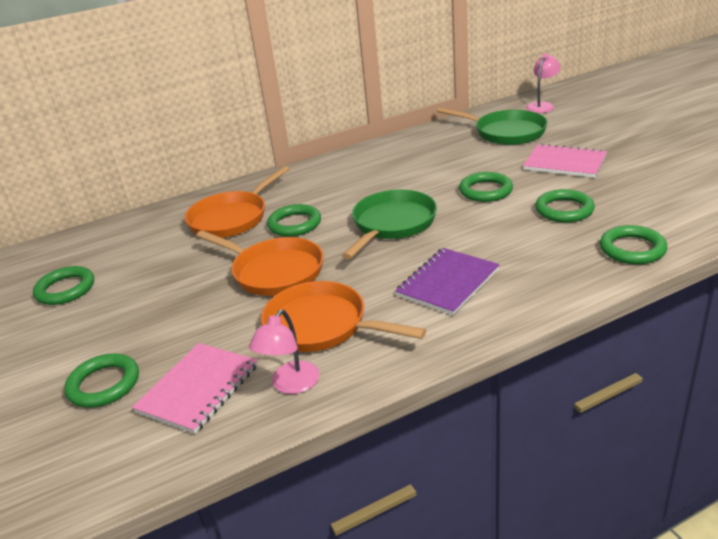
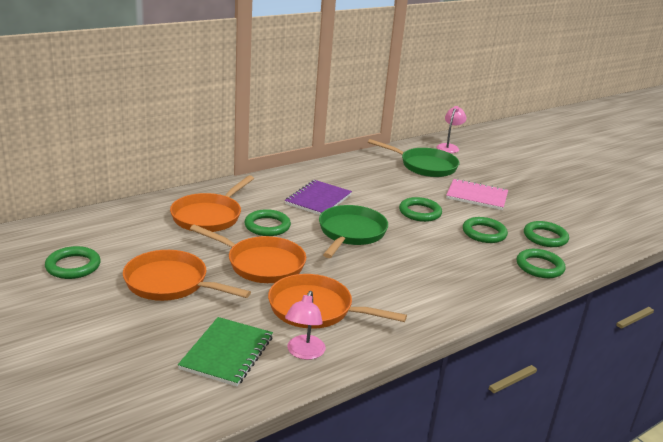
camera: 15 degrees left, 5 degrees down
(104, 384) = (142, 346): green ring -> green ring (545, 237)
(163, 303) = (171, 283): none -> orange pan
(198, 389) = (227, 353): pink notebook -> green notebook
(447, 283) = (407, 282): purple notebook -> purple notebook (318, 199)

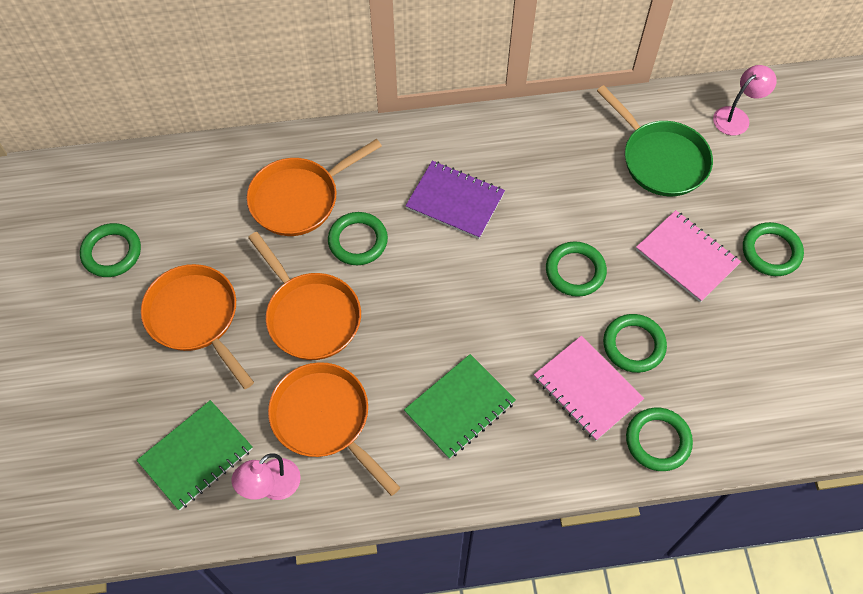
camera: 30 degrees right, 35 degrees up
(318, 199) = (455, 201): purple notebook -> purple notebook turned 60 degrees clockwise
(350, 233) = (452, 288): green pan -> none
(405, 281) = (459, 407): none -> green notebook
(476, 256) = (587, 389): none -> pink notebook
(545, 237) = (716, 382): green ring -> green ring (771, 251)

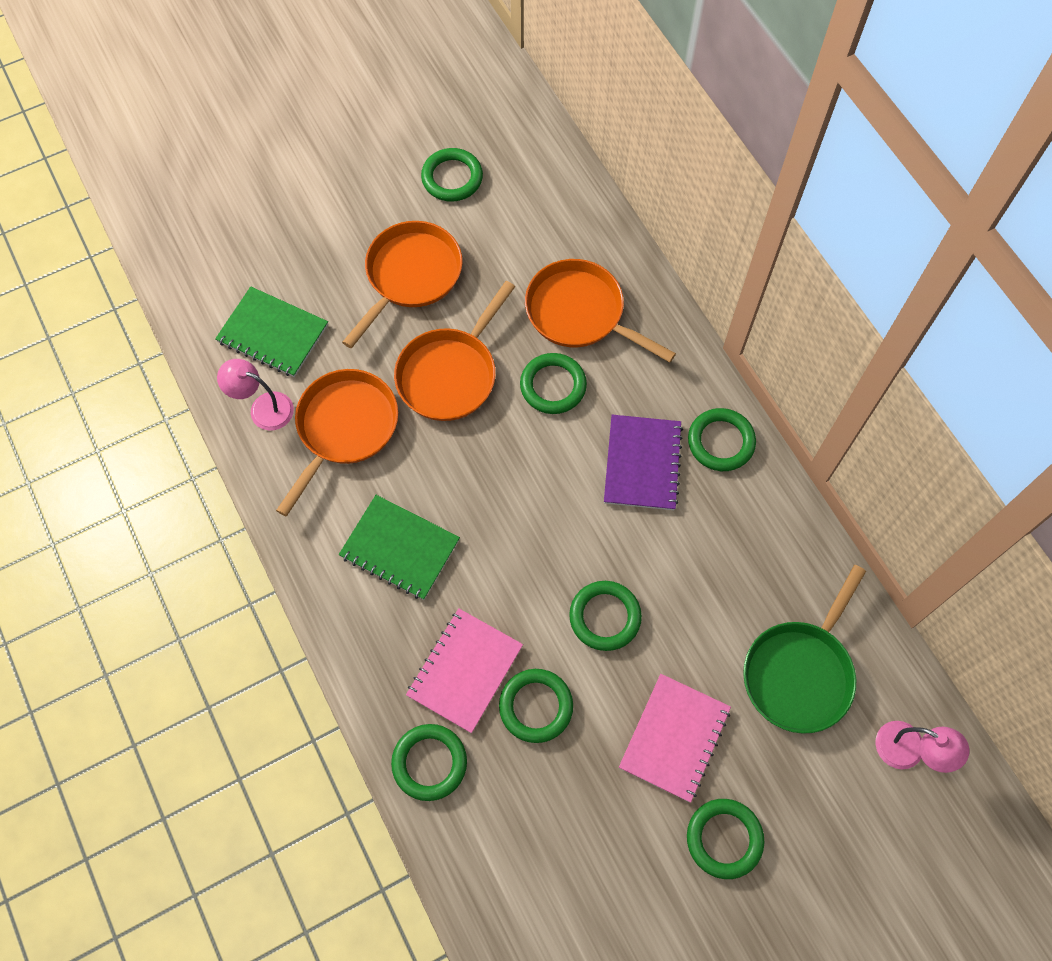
camera: 70 degrees right, 5 degrees up
(458, 142) = (721, 442): none -> green ring

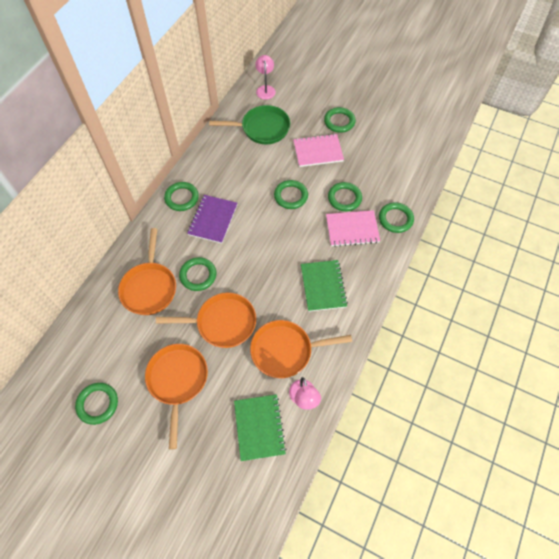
camera: 125 degrees left, 5 degrees down
(410, 276) = (177, 381): orange pan -> orange pan turned 90 degrees clockwise
(642, 463) = (213, 220): purple notebook -> purple notebook turned 45 degrees counterclockwise

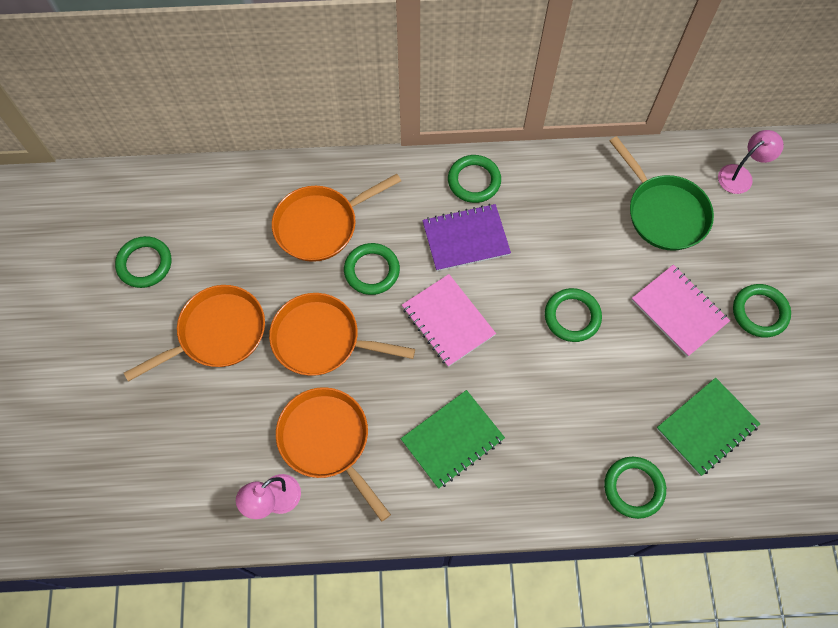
camera: 60 degrees right, 5 degrees up
(222, 323) = (322, 339): orange pan -> orange pan turned 135 degrees clockwise
(259, 427) = (208, 465): green notebook -> green notebook (706, 427)
(344, 198) = (620, 393): green ring -> none
(352, 229) = (572, 432): pink notebook -> pink notebook (448, 321)

